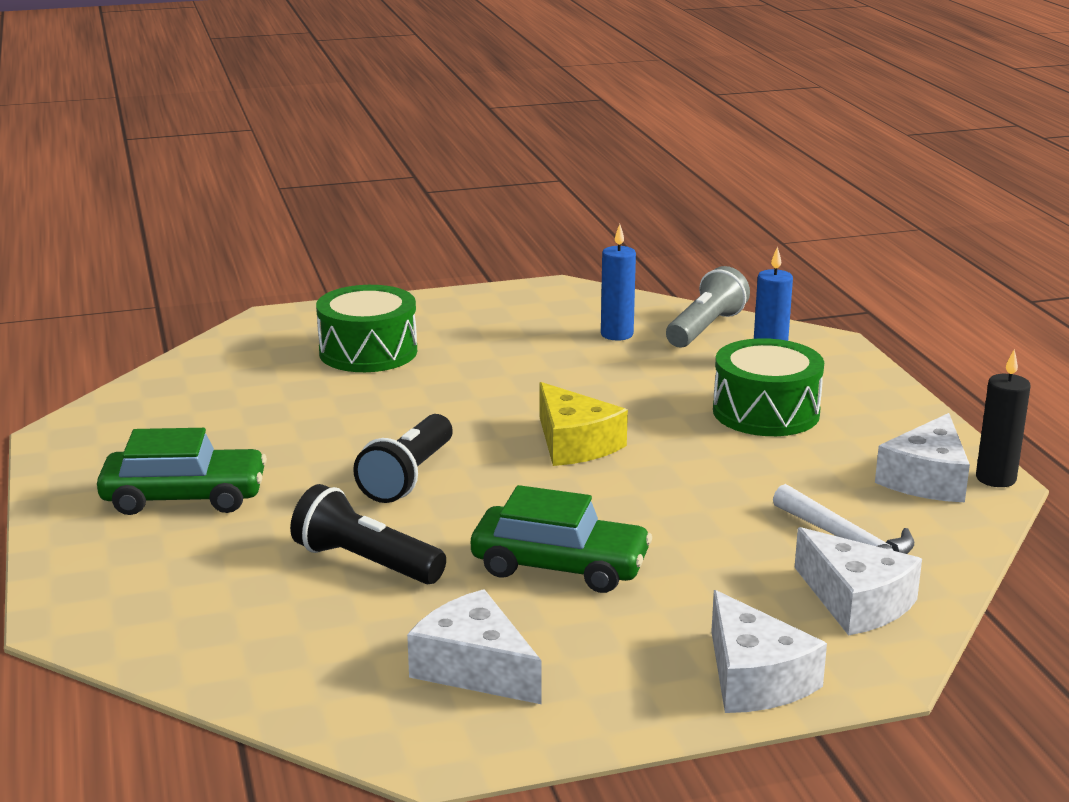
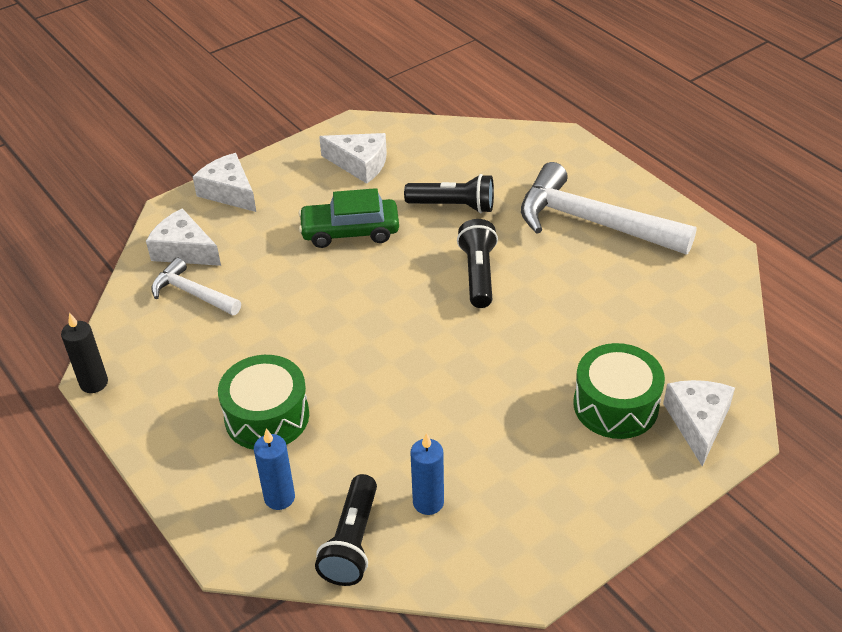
camera: 160 degrees right, 20 degrees up
(184, 497) = (591, 222): green car -> white hammer
(574, 443) = (391, 337): yellow cheese -> none
(705, 328) = (352, 542): grey flashlight -> black flashlight
(927, 479) = (142, 369): white cheese -> white cheese (697, 423)

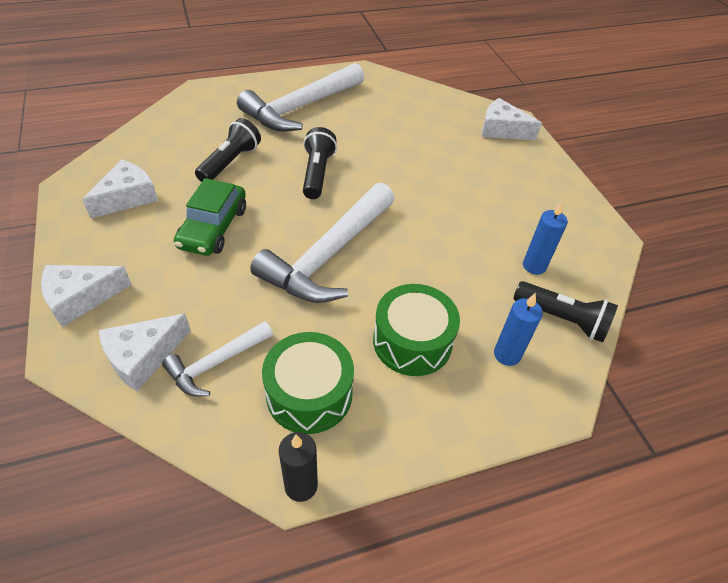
camera: 75 degrees left, 5 degrees up
(353, 322) = (328, 255): none -> white hammer
(478, 274) = (317, 173): black flashlight -> black flashlight turned 75 degrees clockwise
(615, 405) = (475, 155): green drum -> green drum (309, 394)

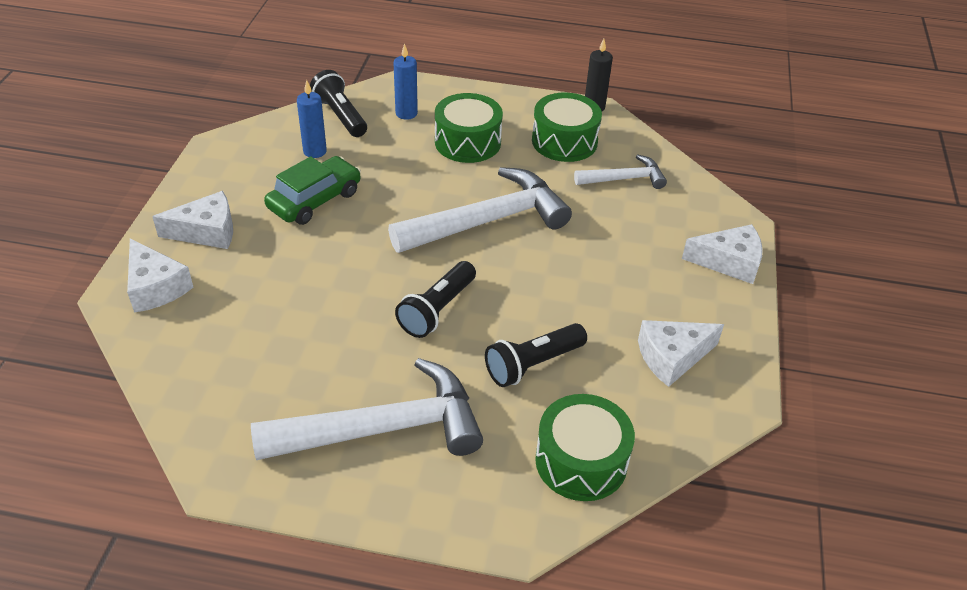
camera: 150 degrees left, 5 degrees down
(143, 357) = (680, 201): white cheese -> white cheese (206, 231)
(177, 125) = (581, 461): none -> green drum
(213, 228) = (586, 286): green car -> green car (315, 200)

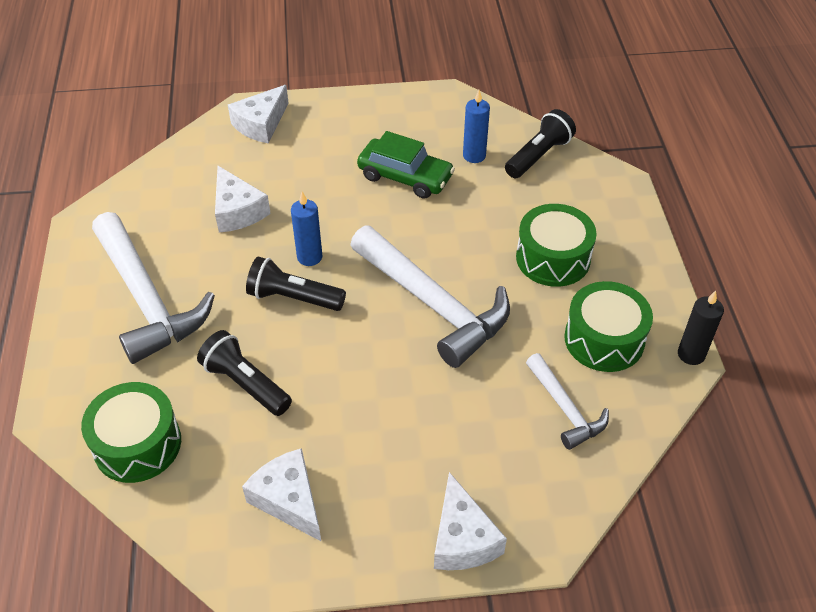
camera: 75 degrees right, 5 degrees up
(206, 231) = (335, 128): white cheese -> white cheese (237, 211)
(406, 113) = (572, 200): blue candle -> blue candle (309, 257)

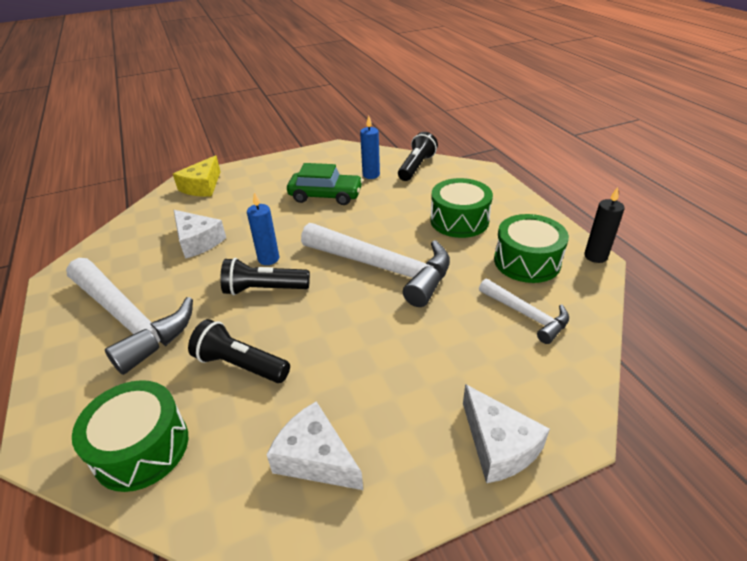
camera: 15 degrees left, 10 degrees down
(261, 124) = (202, 186): white cheese -> yellow cheese

